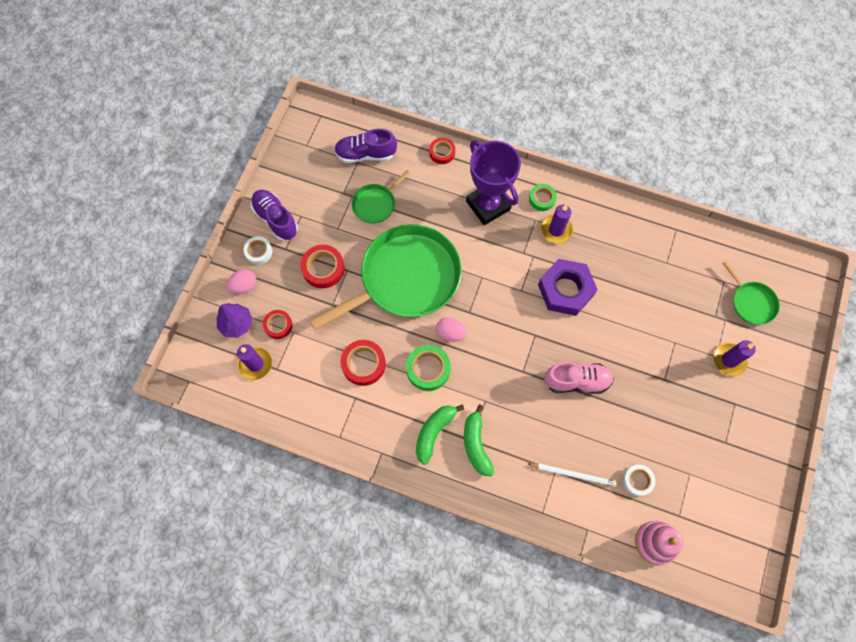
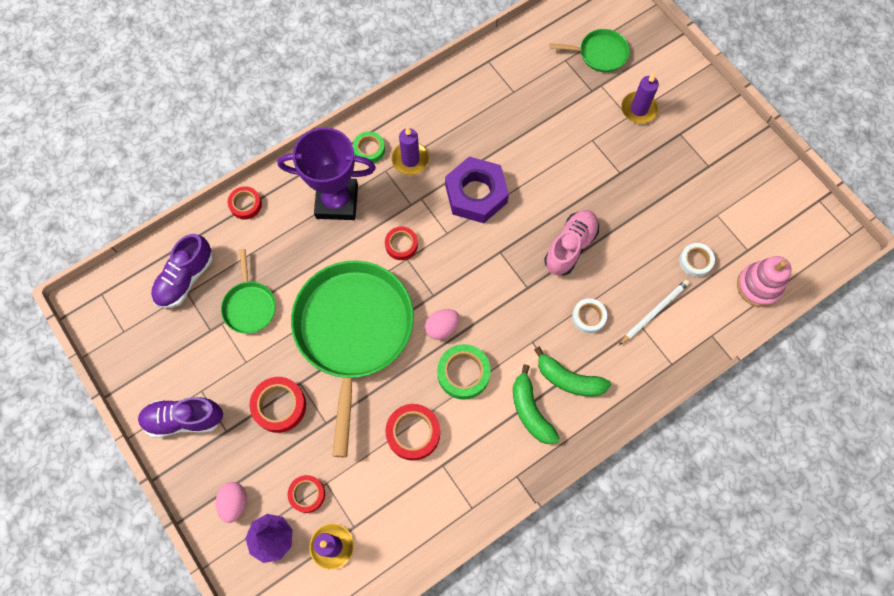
camera: 55 degrees left, 0 degrees up
(258, 252) = (207, 462): white tape -> white tape (588, 317)
(489, 267) = (401, 245): none -> red tape

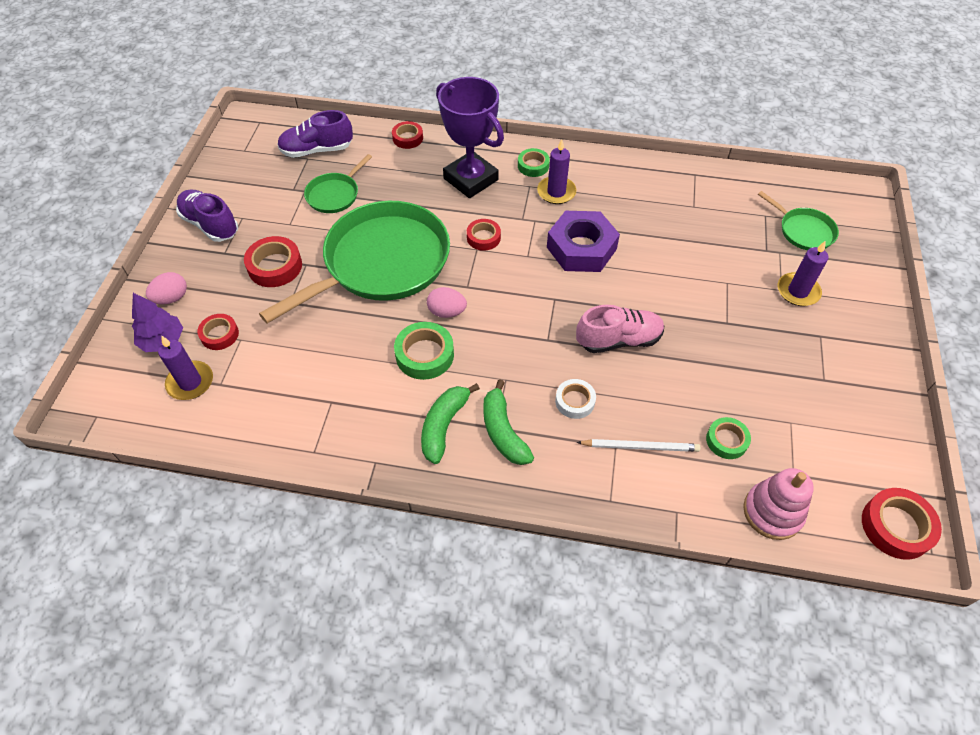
camera: 45 degrees right, 15 degrees down
(413, 433) = (338, 361): red tape -> red tape (896, 526)
(695, 261) = (726, 440): white tape -> green tape

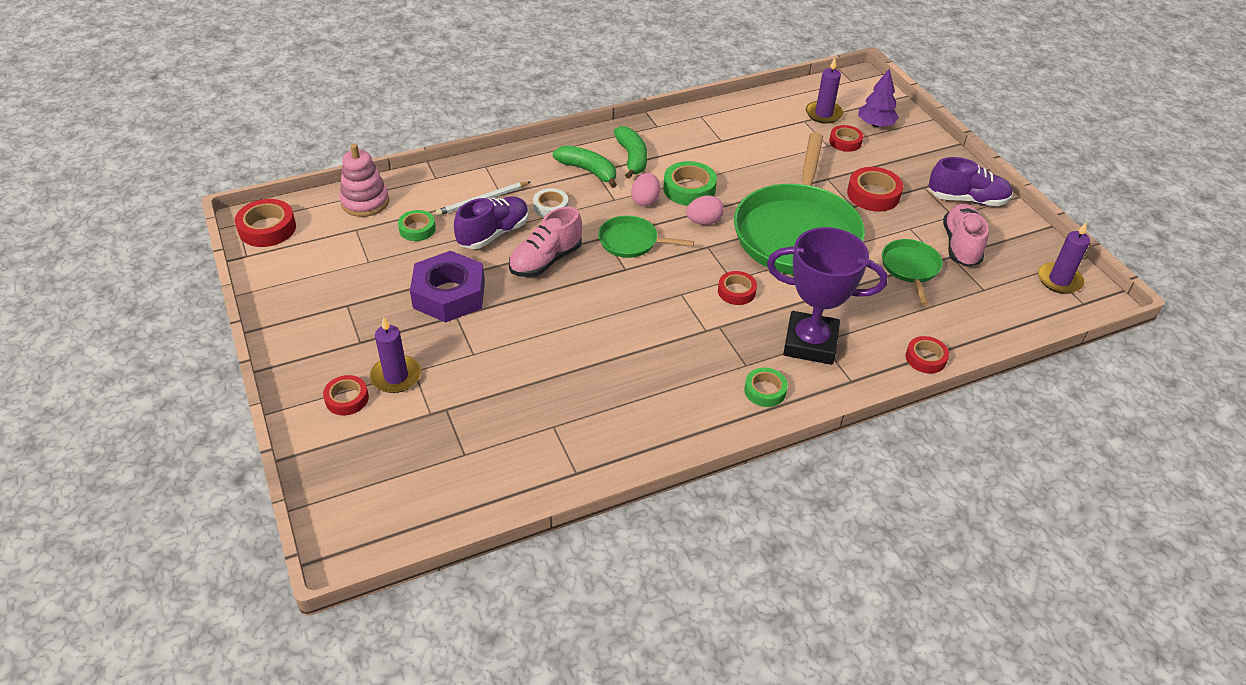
camera: 145 degrees right, 10 degrees down
(172, 298) = (910, 146): pink egg -> pink egg (645, 200)
(274, 193) = (961, 245): none -> pink shoe
(317, 150) = (988, 301): purple shoe -> purple shoe (493, 234)
(556, 192) = (712, 371): purple candle -> purple candle (1059, 280)
(581, 248) = (638, 323): purple nut -> purple nut (449, 294)
(803, 231) = (411, 453): green pan -> green pan (631, 241)
(843, 290) = (347, 399): none -> red tape

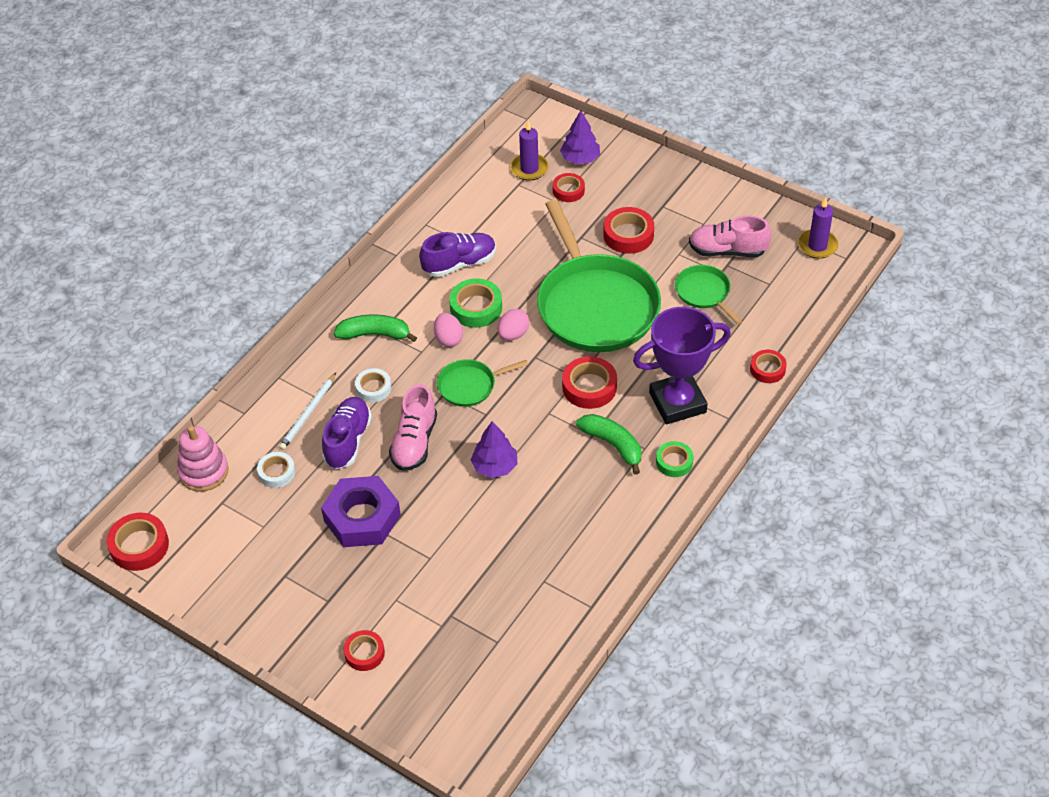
camera: 30 degrees left, 5 degrees up
(396, 376) = (386, 612): purple candle -> none
(417, 229) = (277, 472): green tape -> white tape
(596, 312) = (495, 466): none -> purple tree
(632, 158) = (402, 301): green banana -> green banana (613, 445)
(736, 291) = (589, 387): red tape -> red tape, size x1.54
(961, 245) = (727, 251): pink shoe -> pink shoe turned 60 degrees counterclockwise
(967, 199) = (703, 202): purple shoe -> purple shoe (459, 263)

